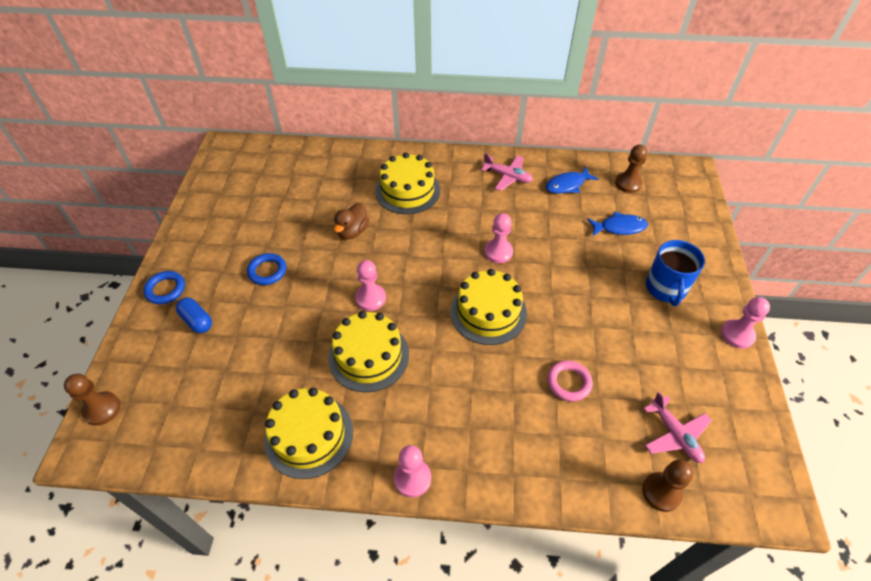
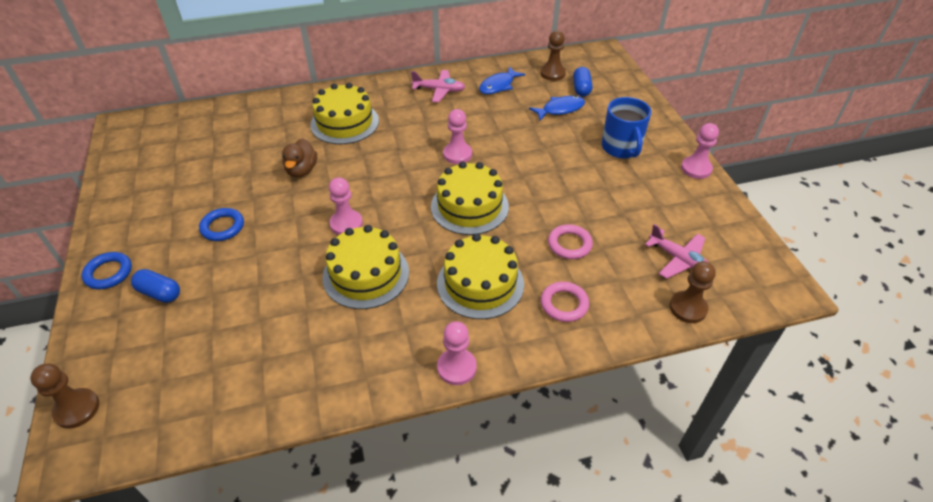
camera: 20 degrees left, 5 degrees down
(309, 435) = (332, 362): yellow cake -> yellow cake (480, 283)
(537, 446) = (564, 304): none -> pink ring
(651, 209) = (581, 89): none -> blue capsule

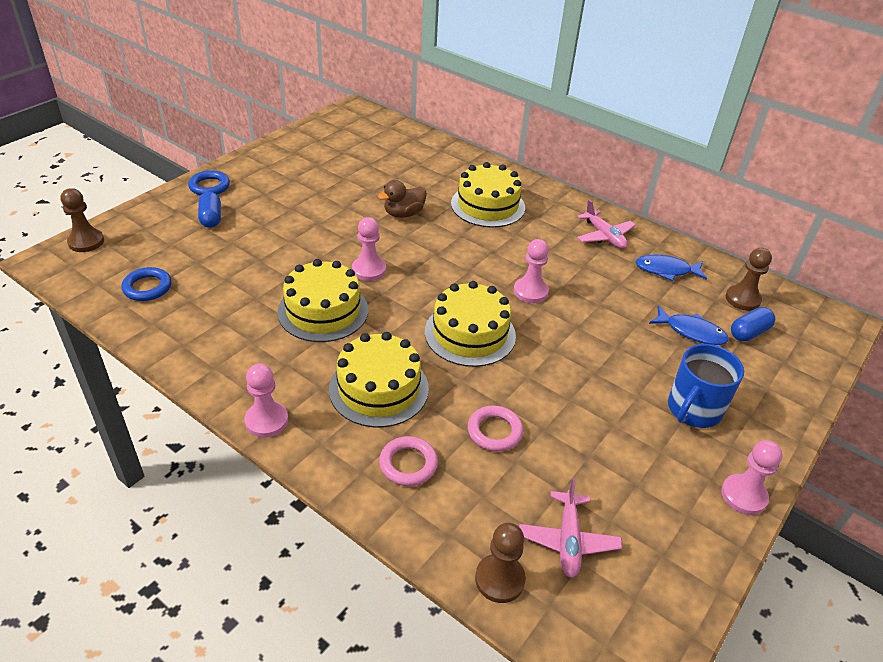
camera: 50 degrees right, 5 degrees down
(222, 227) = (301, 210): blue ring -> blue ring (147, 287)

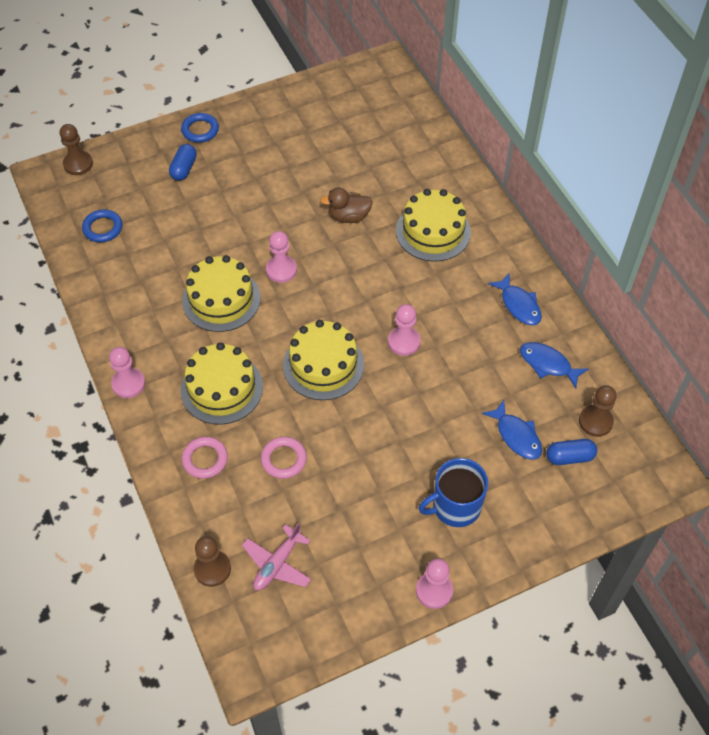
camera: 30 degrees right, 15 degrees up
(604, 236) = (519, 305): pink plane -> blue fish

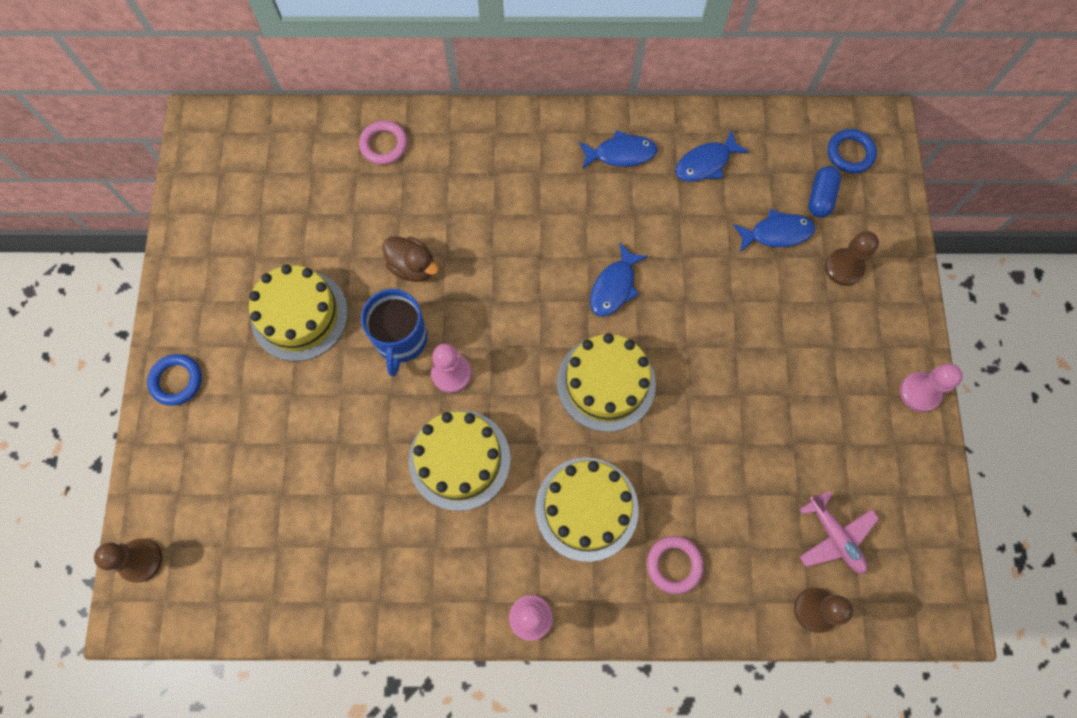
camera: 65 degrees left, 15 degrees up
(103, 228) = (271, 565): blue ring -> blue ring (850, 153)
(184, 169) = (230, 425): blue capsule -> none
(283, 459) = (710, 477): pink ring -> pink ring (384, 145)
(349, 216) = (413, 267): brown duck -> brown duck turned 75 degrees counterclockwise
(404, 342) = (614, 287): pink pawn -> blue fish
(433, 231) = (481, 189): yellow cake -> yellow cake (299, 315)
(455, 506) = (834, 329): blue mug -> blue mug (401, 339)
(595, 421) = (790, 155): brown pawn -> brown pawn (844, 268)

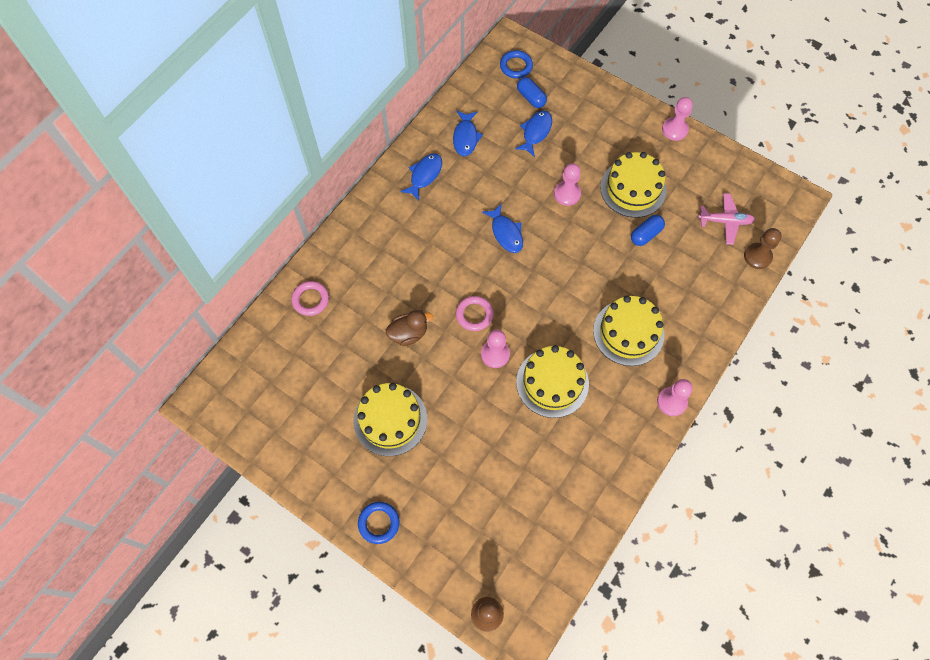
camera: 55 degrees left, 5 degrees down
(401, 339) = (452, 369): blue mug -> none
(606, 383) = (561, 275): yellow cake -> yellow cake (633, 189)
(674, 565) = (689, 308): pink ring -> pink ring (474, 315)
(720, 321) = (567, 194): none -> pink pawn
(737, 448) = (646, 234): none -> blue capsule
(844, 268) = (580, 115): brown pawn -> none

